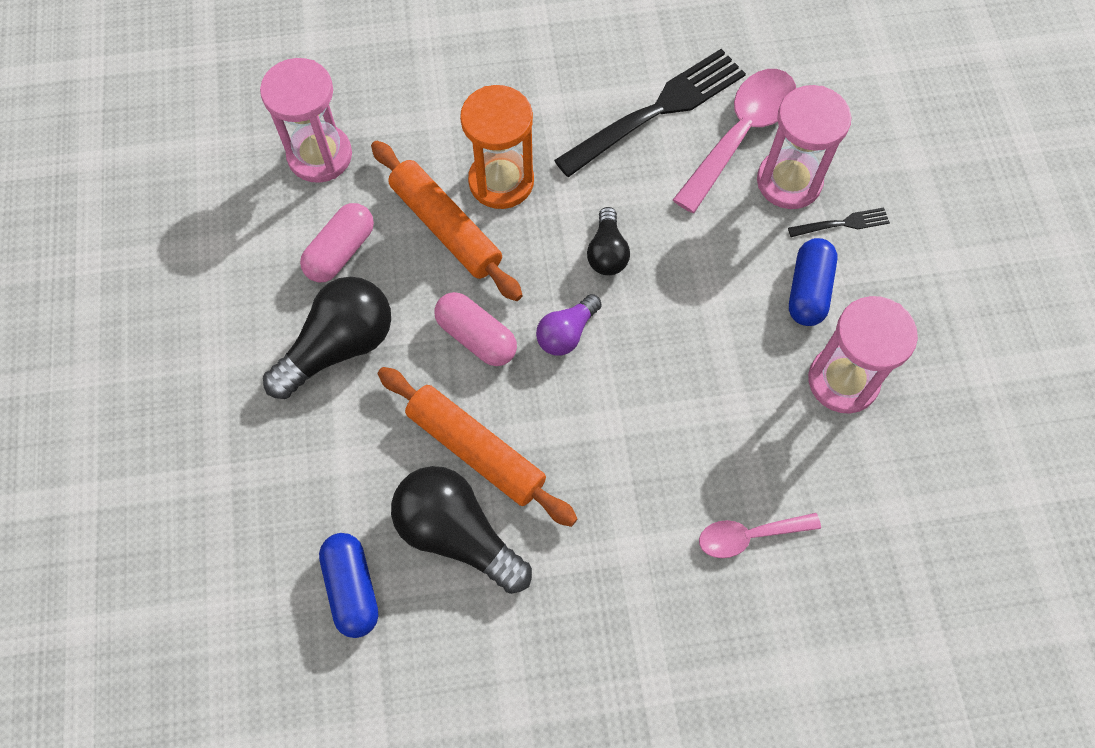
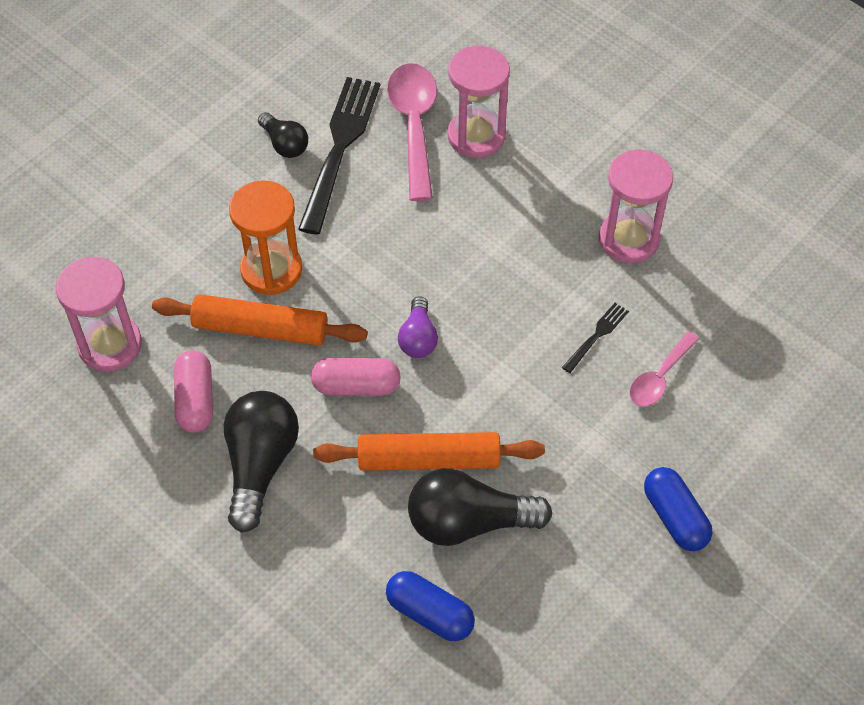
camera: 40 degrees left, 10 degrees down
(607, 252) = (395, 266): black light bulb -> black light bulb (284, 144)
(808, 290) = (554, 198): blue capsule -> blue capsule (675, 517)
(842, 223) = (536, 140): black fork -> black fork (596, 336)

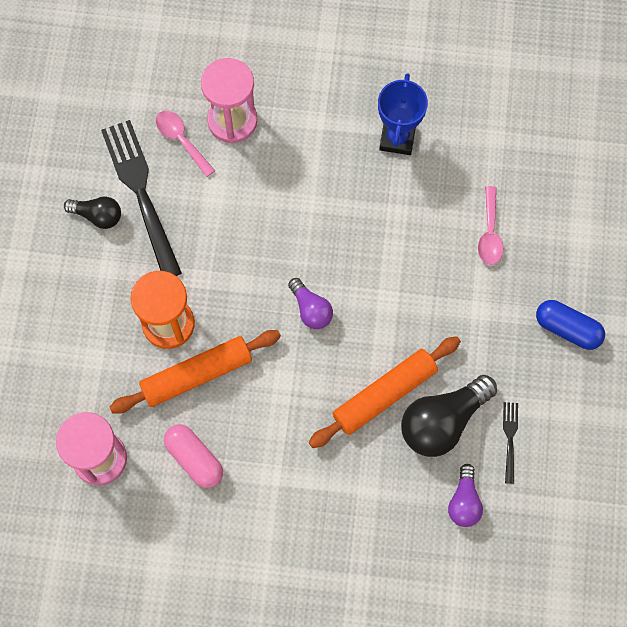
camera: 35 degrees left, 15 degrees up
(260, 465) = (276, 476): black light bulb -> none
(356, 386) = (296, 373): pink capsule -> none
(414, 126) = (181, 140): pink spoon -> pink spoon, size x0.57
(430, 613) = (464, 501): blue capsule -> purple light bulb
(596, 336) = (428, 228): black fork -> black fork (510, 439)
(628, 239) = (397, 138): pink hourglass -> blue trophy

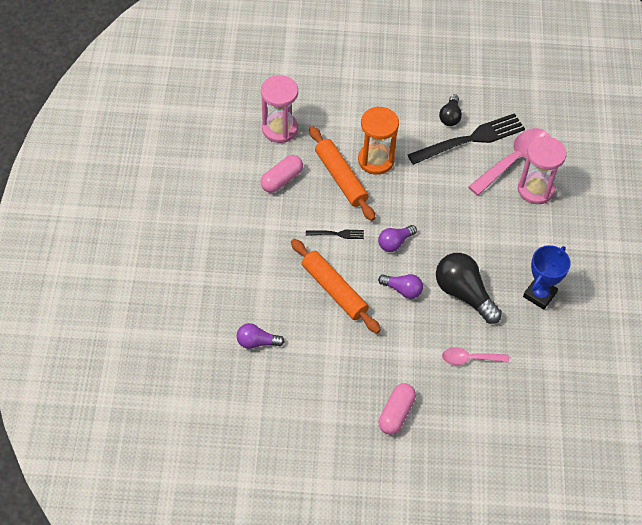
camera: 85 degrees right, 15 degrees down
(181, 140) = (514, 160): pink spoon -> pink spoon, size x1.75
(386, 306) = (402, 290): none -> purple light bulb
(397, 138) = (539, 295): blue trophy -> blue trophy turned 60 degrees counterclockwise
(443, 421) = (316, 328): black light bulb -> black light bulb (464, 294)
(510, 439) = (305, 372): black fork -> black fork (337, 234)
(567, 329) = (396, 413): blue capsule -> pink capsule

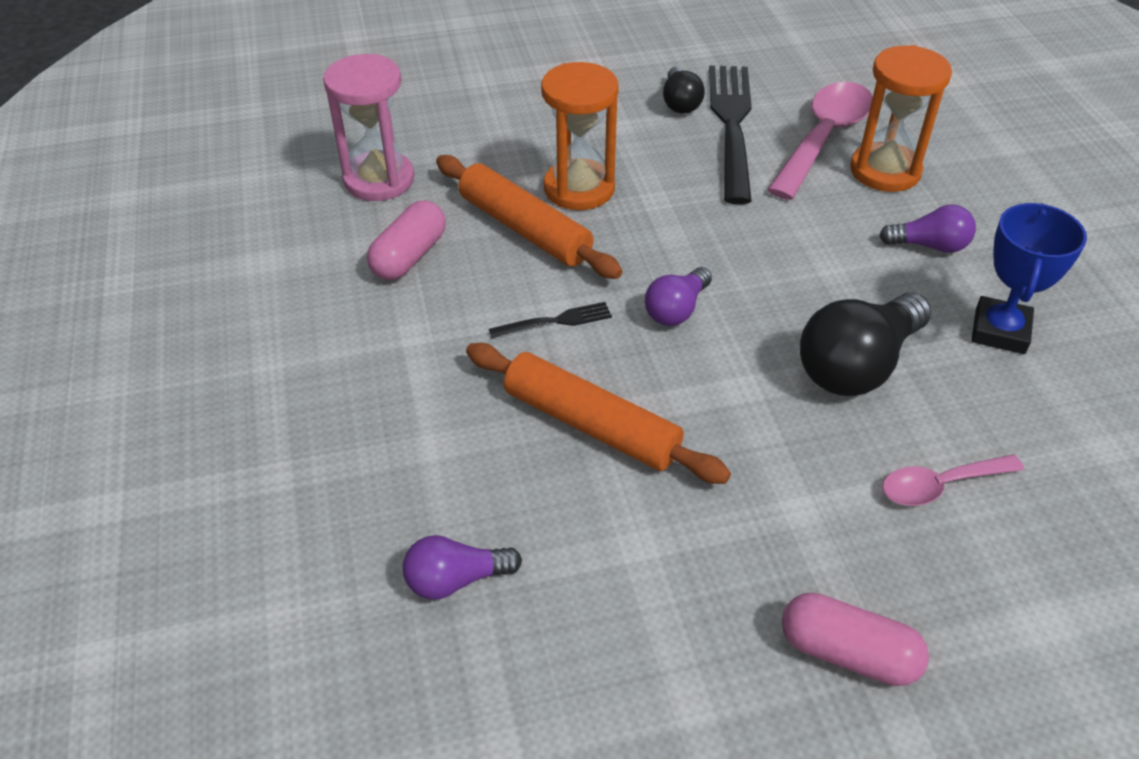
camera: 15 degrees left, 10 degrees down
(396, 413) = (848, 653): pink capsule -> pink capsule turned 75 degrees counterclockwise
(402, 290) = (732, 388): purple light bulb -> purple light bulb (929, 245)
(464, 294) = (857, 365): black light bulb -> black light bulb turned 75 degrees counterclockwise
(470, 139) = (732, 126): black fork -> black fork turned 45 degrees counterclockwise
(535, 189) = (885, 171): pink hourglass -> orange hourglass

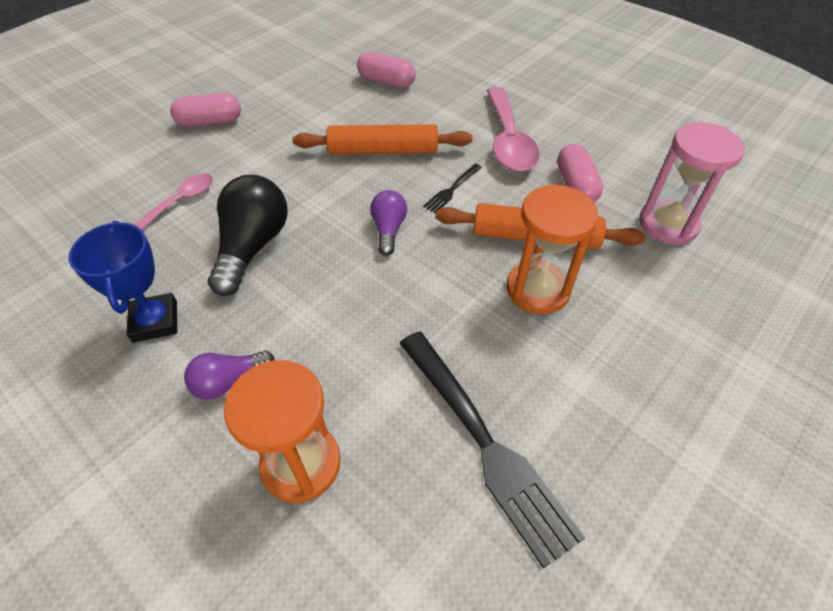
camera: 145 degrees right, 5 degrees up
(456, 580) = (386, 82): purple light bulb -> pink capsule
(680, 102) = (559, 450): black light bulb -> none
(823, 138) = (385, 481): pink spoon -> pink spoon (508, 140)

